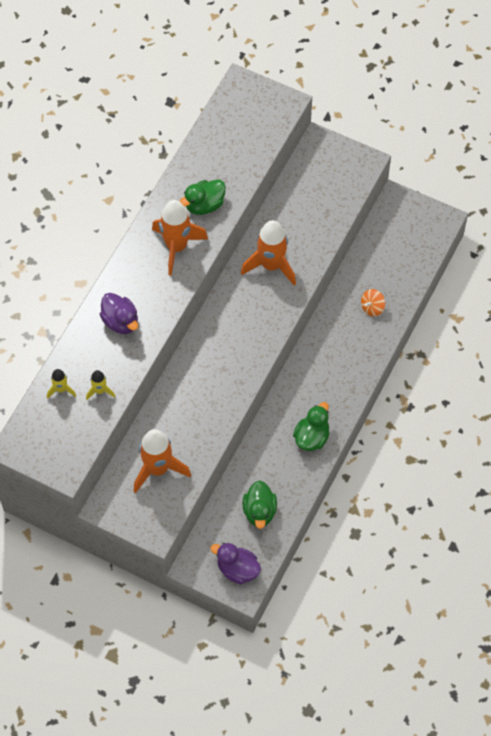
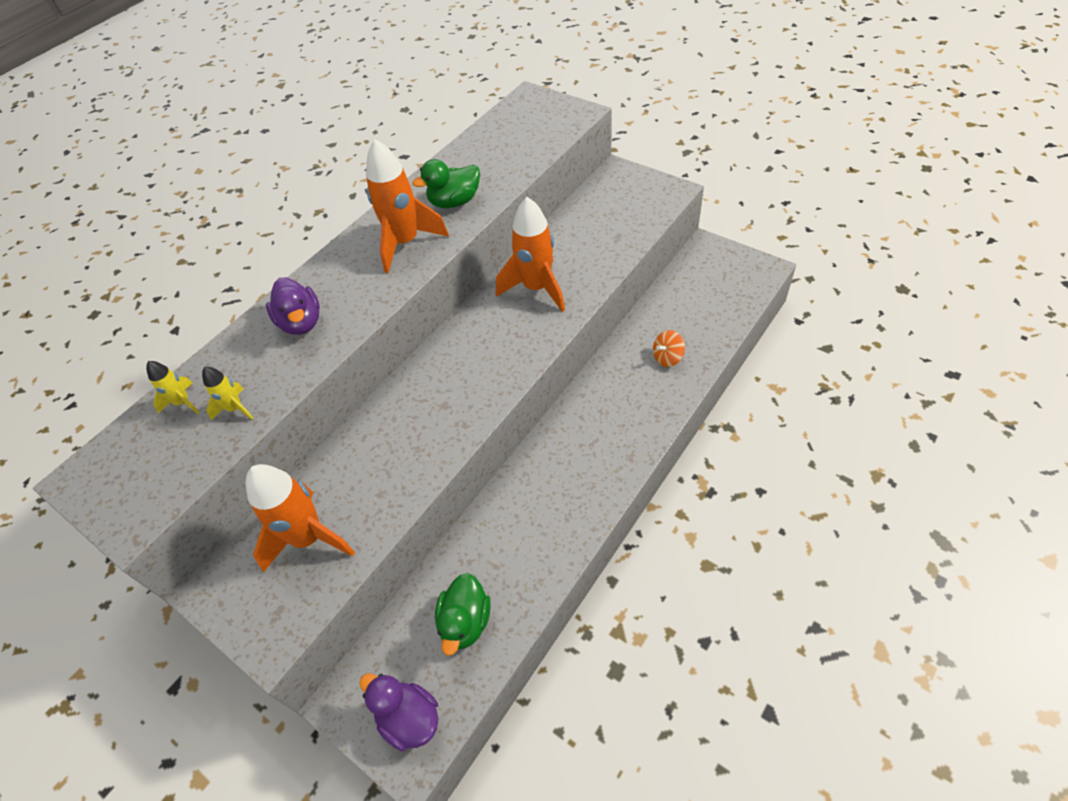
camera: 15 degrees right, 10 degrees down
(312, 437) = (563, 516): green duck -> none

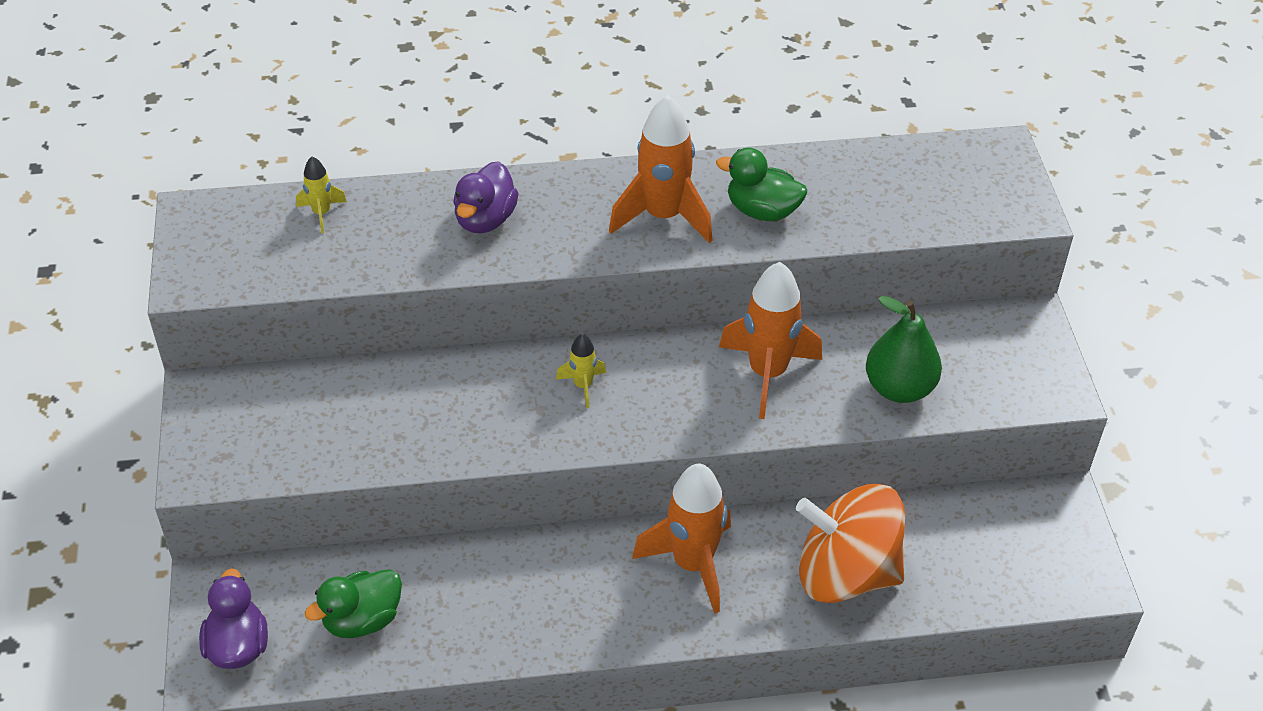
camera: 40 degrees right, 5 degrees down
(235, 408) = (351, 253): yellow rocket -> yellow rocket (583, 386)
(309, 538) = (307, 420): orange rocket -> orange rocket (692, 564)
(605, 244) = (899, 388): none -> green pear
(667, 357) = (846, 573): orange spinning top -> orange spinning top, size x2.48

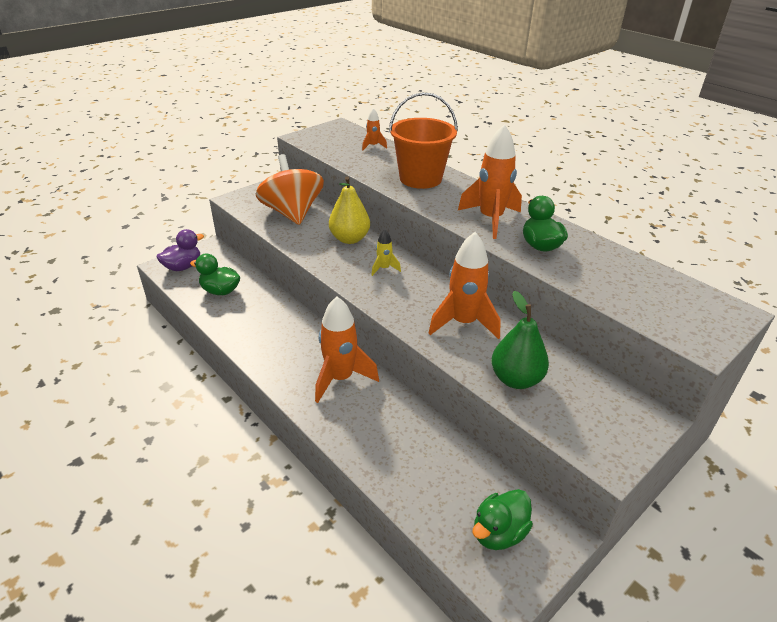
camera: 55 degrees right, 10 degrees down
(322, 213) = (373, 146): yellow rocket -> orange rocket
(470, 384) = (349, 239): none -> yellow pear
(485, 219) = (420, 178): purple duck -> orange bucket
(846, 573) = (390, 445): orange spinning top -> orange spinning top (292, 213)
(1027, 547) = (498, 532): none -> green duck

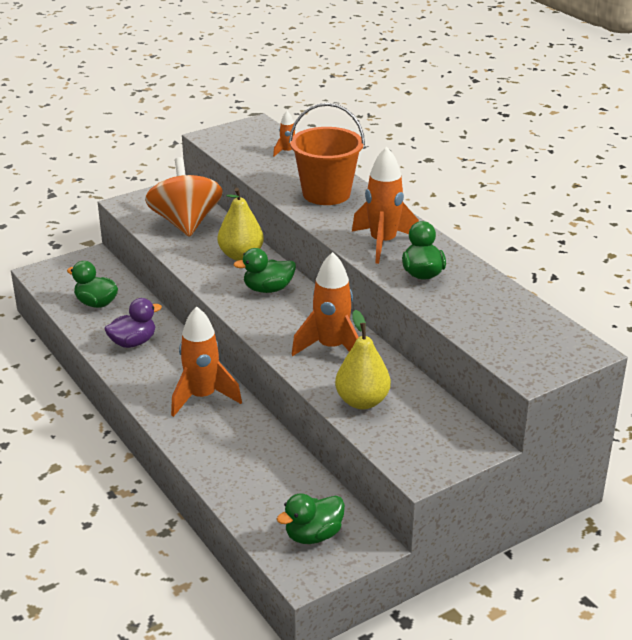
camera: 10 degrees right, 5 degrees down
(183, 267) = (60, 275): purple duck -> purple duck (133, 342)
(384, 268) = (268, 289): yellow rocket -> green duck
(516, 379) = (362, 401): green pear -> yellow pear

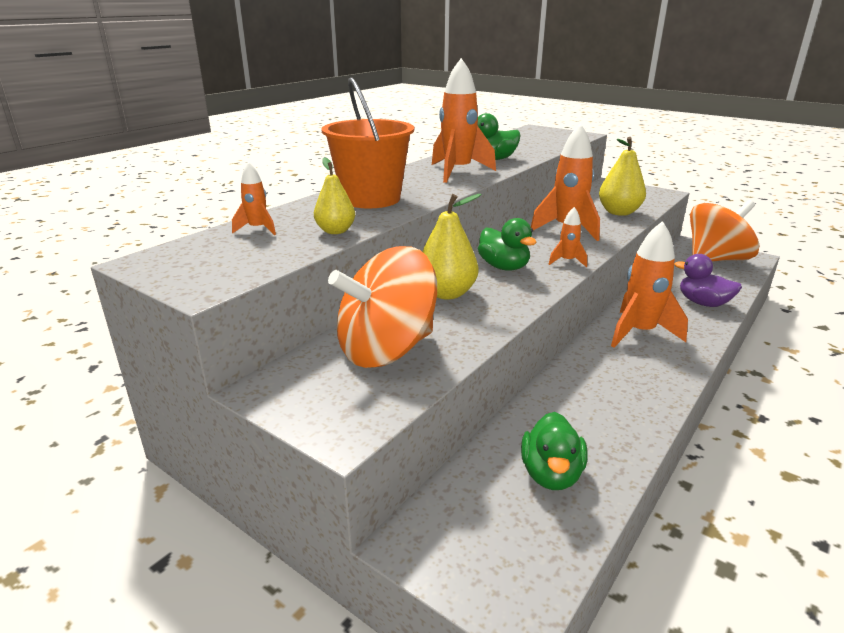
camera: 110 degrees left, 5 degrees down
(133, 342) = (604, 405): purple duck -> purple duck (703, 303)
(258, 321) = (567, 261): none -> orange rocket
(264, 174) = (335, 231): none -> yellow pear
(313, 535) = (715, 260): green duck -> orange spinning top

